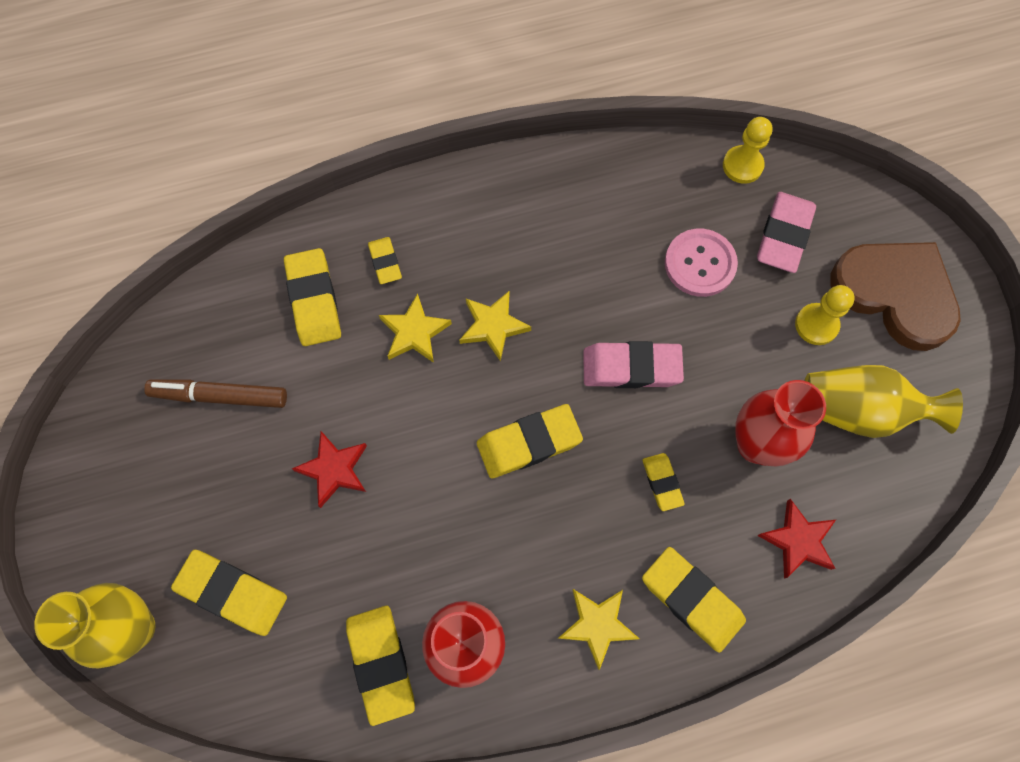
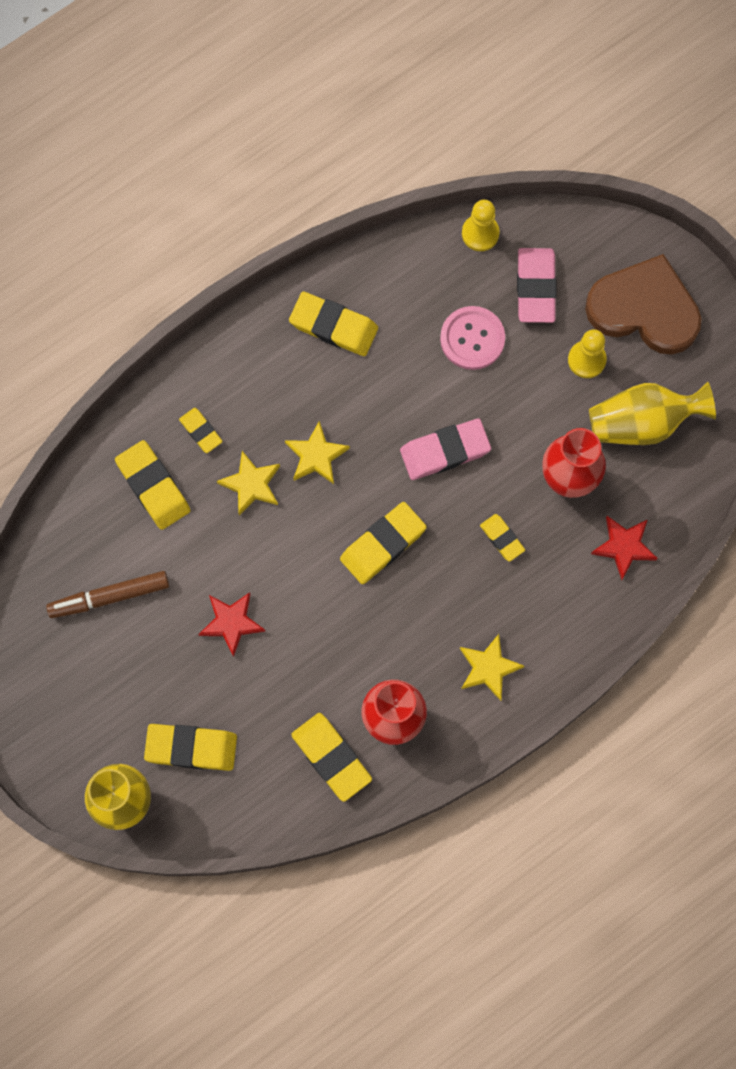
camera: 20 degrees left, 5 degrees up
(692, 599) = (555, 622): yellow eraser -> yellow eraser (333, 326)

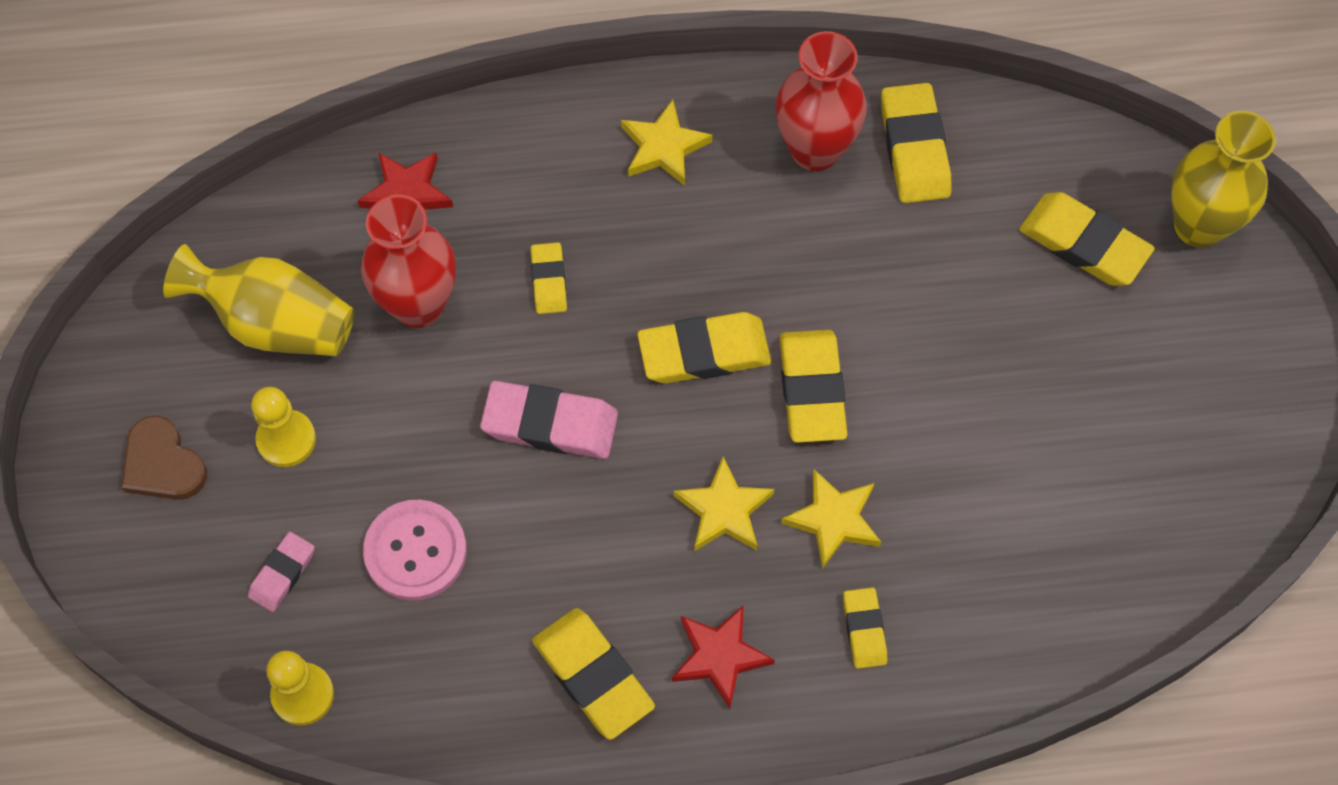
camera: 150 degrees left, 10 degrees down
(109, 597) = (1102, 476): brown marker -> none
(153, 486) = (970, 589): yellow eraser -> yellow eraser (811, 390)
(231, 623) = (955, 361): red star -> red star (719, 656)
(535, 287) = (282, 573): pink eraser -> pink eraser, size x0.57
(644, 309) = (163, 464): brown heart -> brown heart, size x0.53

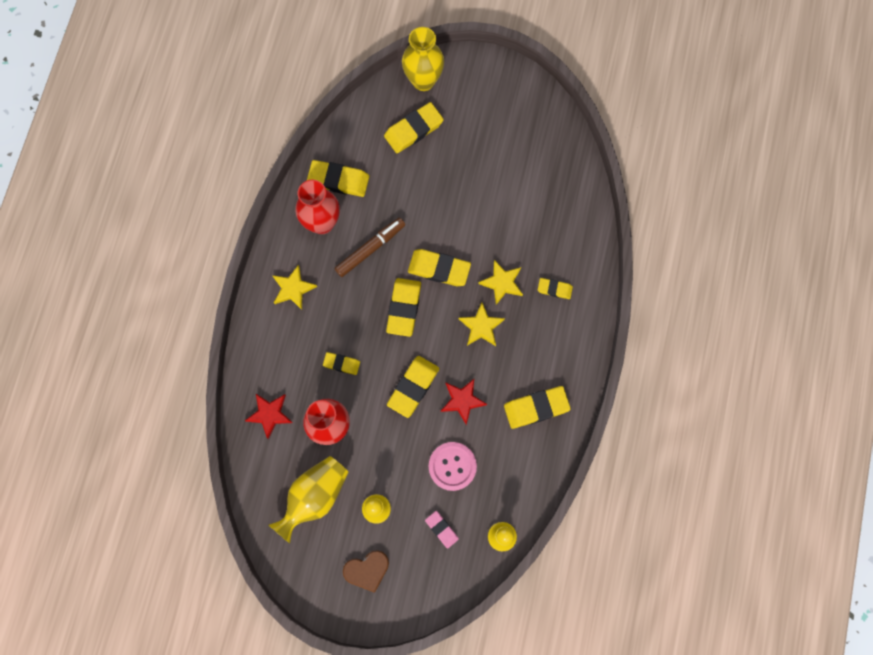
camera: 70 degrees left, 10 degrees up
(550, 424) = (413, 387): pink eraser -> yellow eraser
(719, 656) = (546, 352): red star -> red star (462, 401)
(799, 251) = (370, 249): none -> brown marker

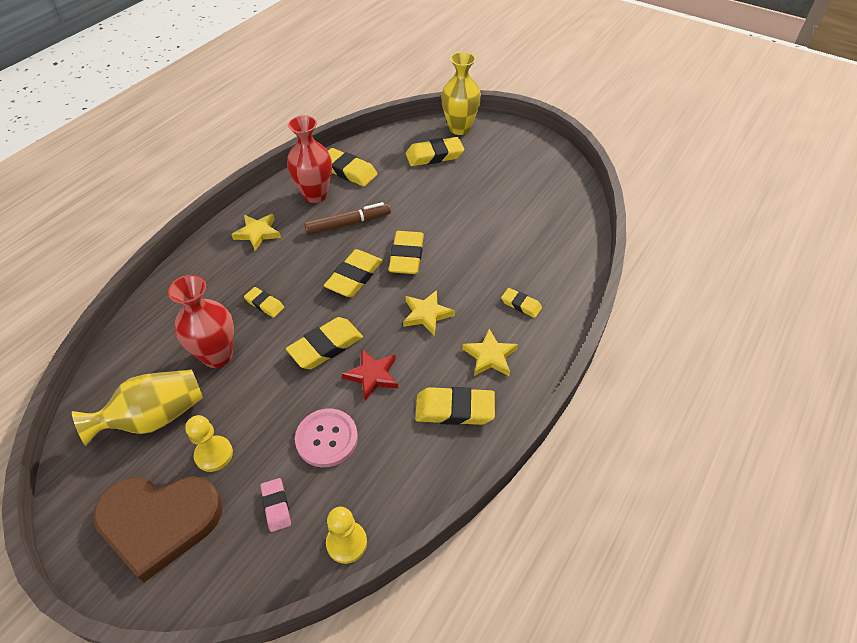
camera: 20 degrees right, 25 degrees down
(270, 414) = (164, 325): red star -> none
(367, 570) = (159, 522): brown heart -> brown heart, size x1.88
(439, 269) = (406, 256): yellow eraser -> yellow eraser turned 60 degrees clockwise
(502, 283) = (466, 284): yellow star -> yellow star (490, 356)

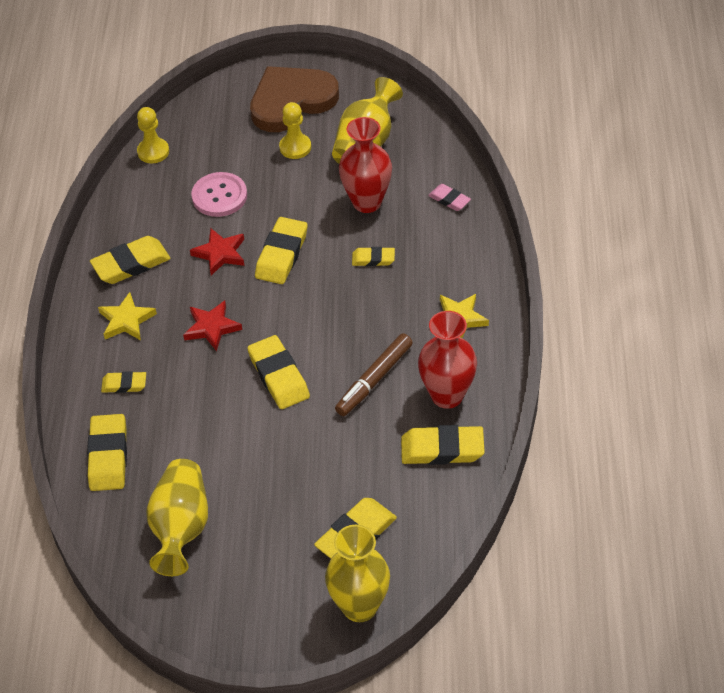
camera: 150 degrees right, 0 degrees up
(276, 506) = (220, 145): pink eraser -> pink eraser (449, 200)
(354, 276) = (313, 327): yellow eraser -> yellow eraser (108, 456)
(427, 314) = (211, 327): yellow star -> red star
(534, 201) = (181, 528): none -> yellow vase

